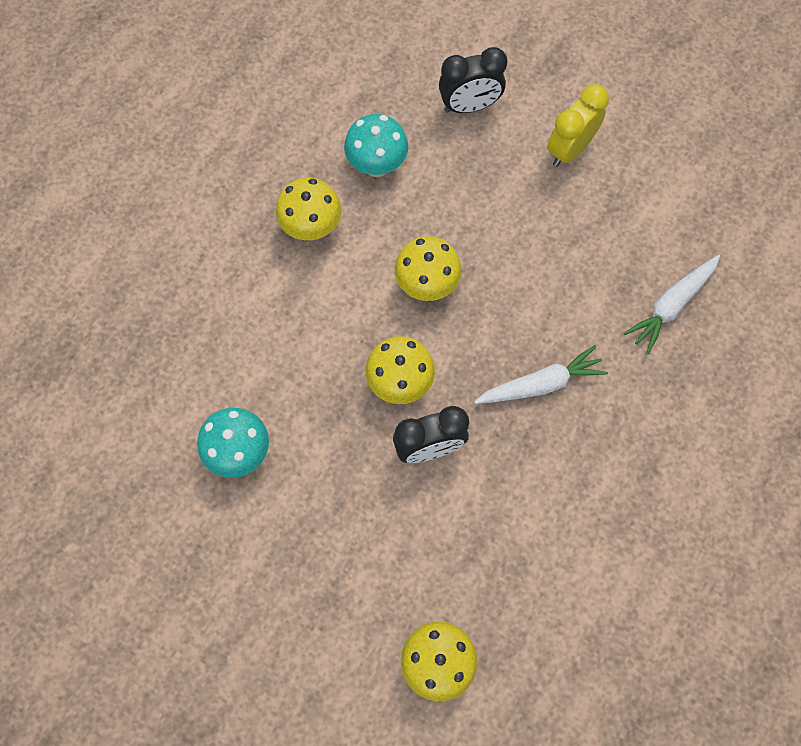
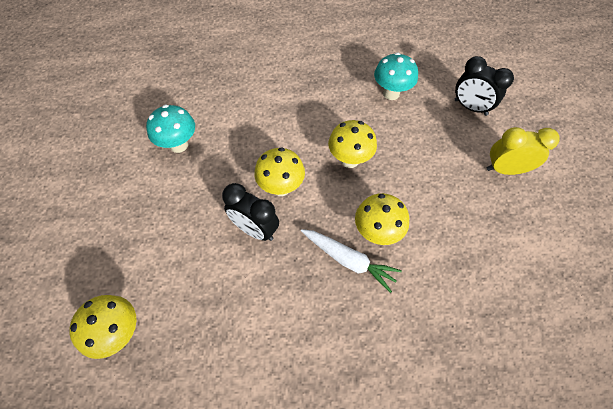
camera: 50 degrees right, 10 degrees down
(311, 228) = (328, 91): yellow mushroom -> yellow mushroom (377, 233)
(671, 305) = (477, 300): white carrot -> none

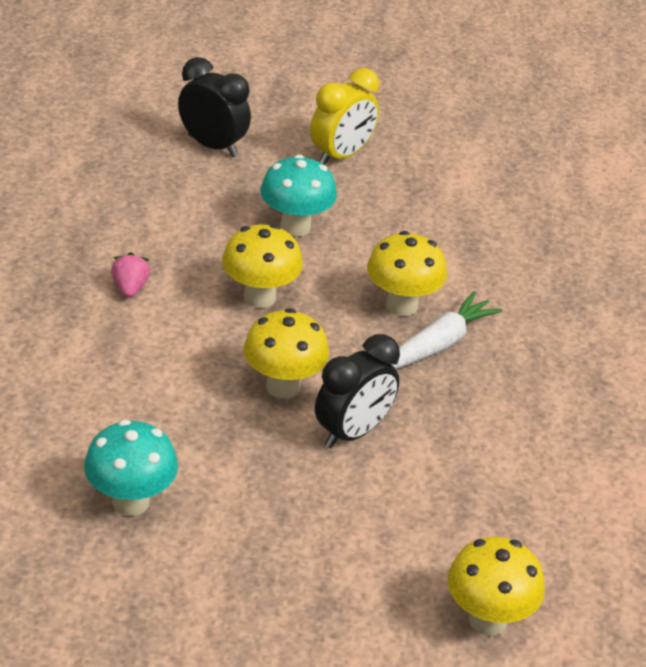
camera: 80 degrees left, 20 degrees down
(330, 105) = (130, 288): none -> pink strawberry
(391, 93) = (140, 214): turquoise mushroom -> turquoise mushroom (295, 227)
(470, 107) = (212, 146): black clock -> black clock turned 105 degrees counterclockwise
(505, 170) = (341, 155): yellow clock -> yellow clock turned 150 degrees counterclockwise

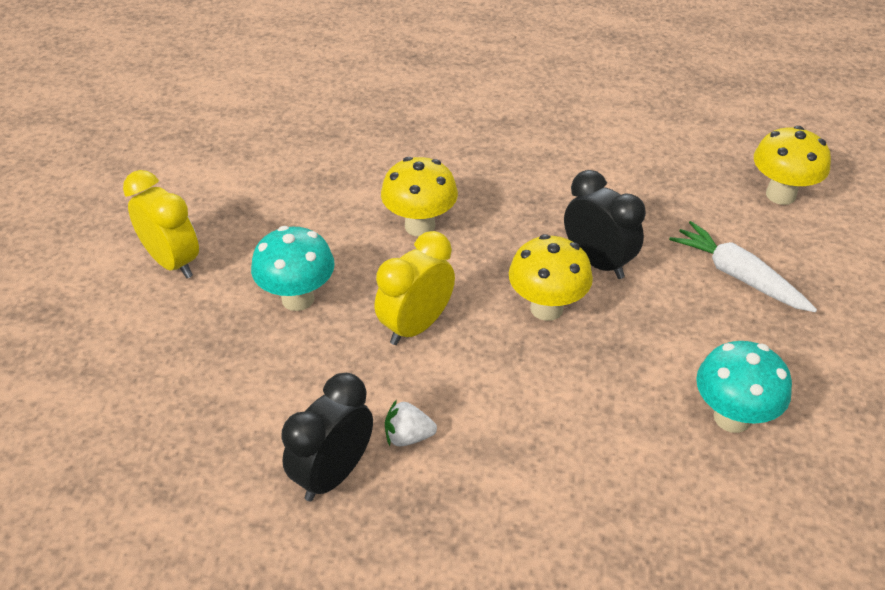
camera: 85 degrees left, 5 degrees up
(130, 288) = (408, 436): pink strawberry -> white strawberry
(212, 146) = (138, 370): black clock -> black clock (333, 474)
(259, 297) = (416, 326): yellow mushroom -> yellow clock
(437, 345) = (473, 206): white carrot -> white carrot (738, 276)

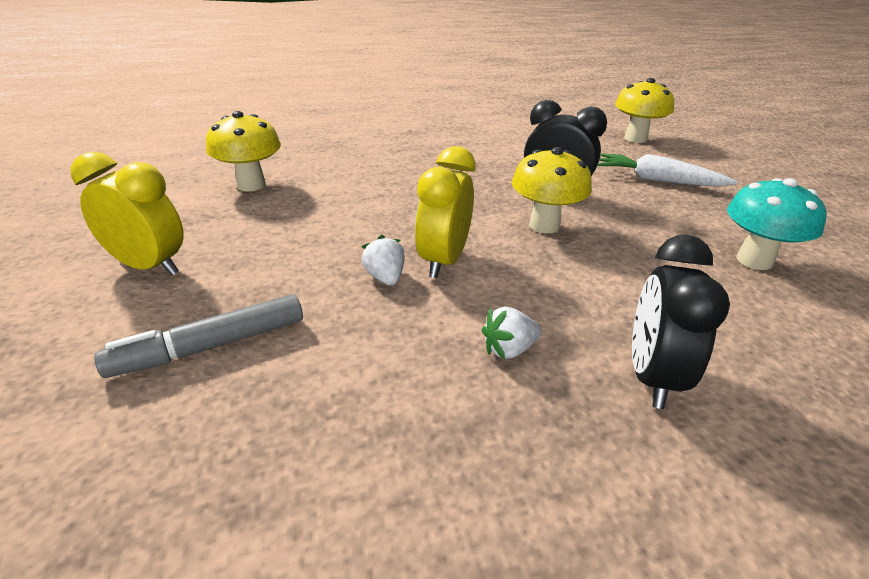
camera: 25 degrees left, 10 degrees down
(190, 360) = (210, 346): none -> grey marker
(298, 299) = (310, 266): turquoise mushroom -> none
(333, 474) = (456, 410): black clock -> black clock (651, 376)
(353, 330) = (385, 277): none -> white strawberry
(420, 226) = (392, 196): yellow mushroom -> yellow mushroom (251, 185)

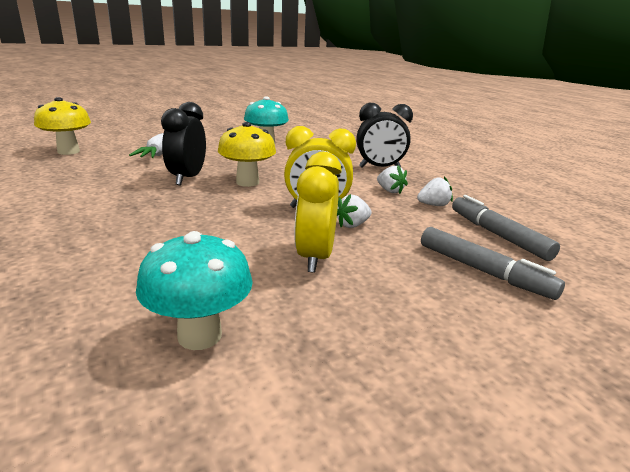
camera: 105 degrees left, 10 degrees down
(149, 266) = (433, 343): yellow clock -> yellow clock (315, 258)
(251, 185) = (199, 335): yellow mushroom -> turquoise mushroom
(285, 418) = (498, 235): none -> grey marker
(432, 384) = (433, 205): none -> white strawberry

